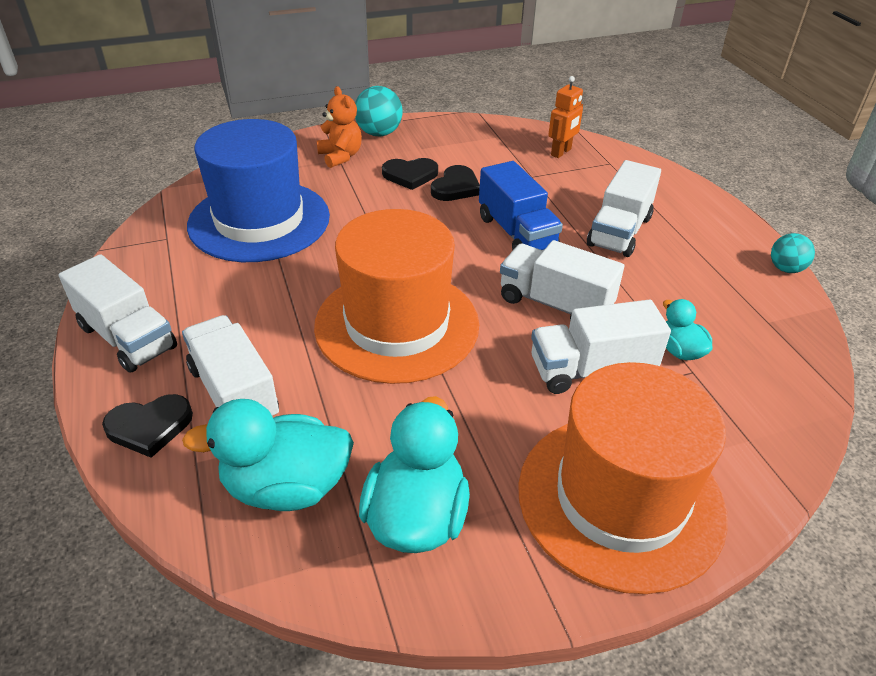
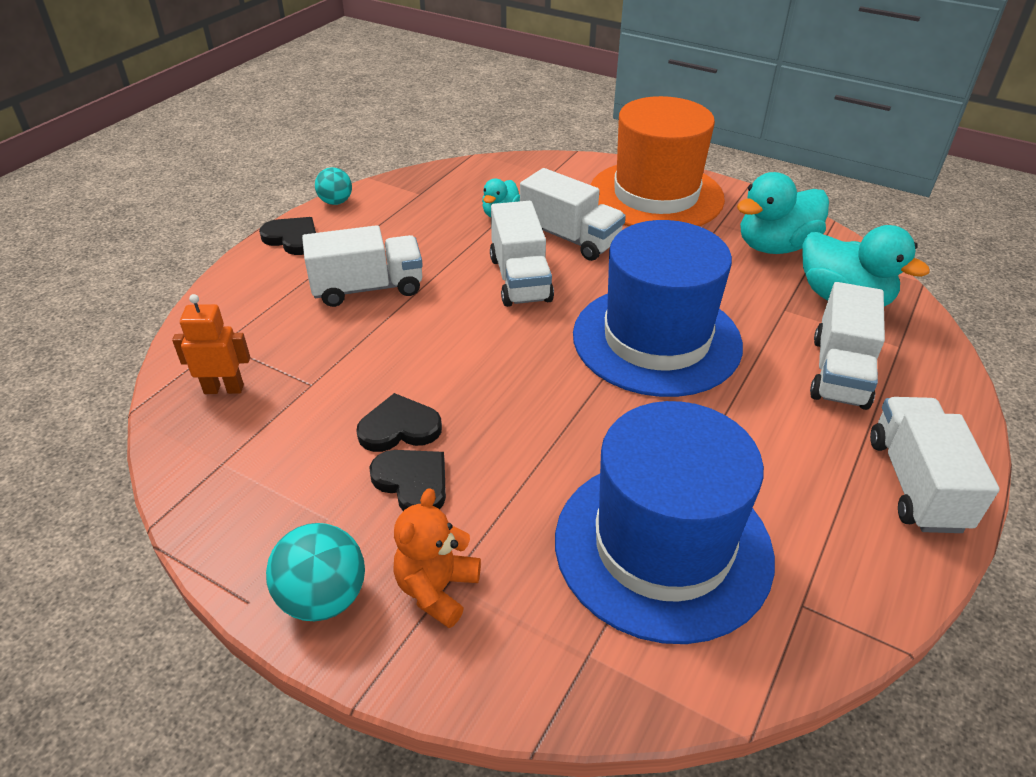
camera: 130 degrees left, 0 degrees up
(149, 427) = (926, 388): black heart -> black heart (292, 238)
(397, 324) = (656, 339): orange hat -> blue hat
(516, 233) = (442, 342): blue truck -> none

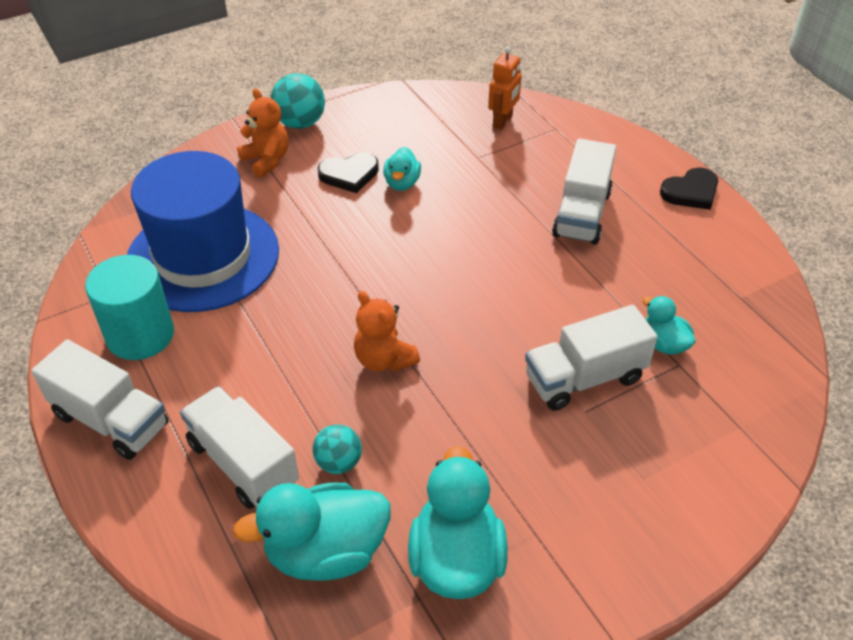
camera: 120 degrees right, 5 degrees up
(336, 202) = (750, 234): turquoise ball -> turquoise ball (338, 462)
(399, 428) = (402, 183): black heart -> turquoise duck
(520, 279) = (535, 310): white truck -> none
(656, 195) = (636, 507): orange hat -> none
(656, 339) = (384, 359): blue hat -> orange teddy bear
(815, 529) = (140, 335): none -> turquoise cylinder

